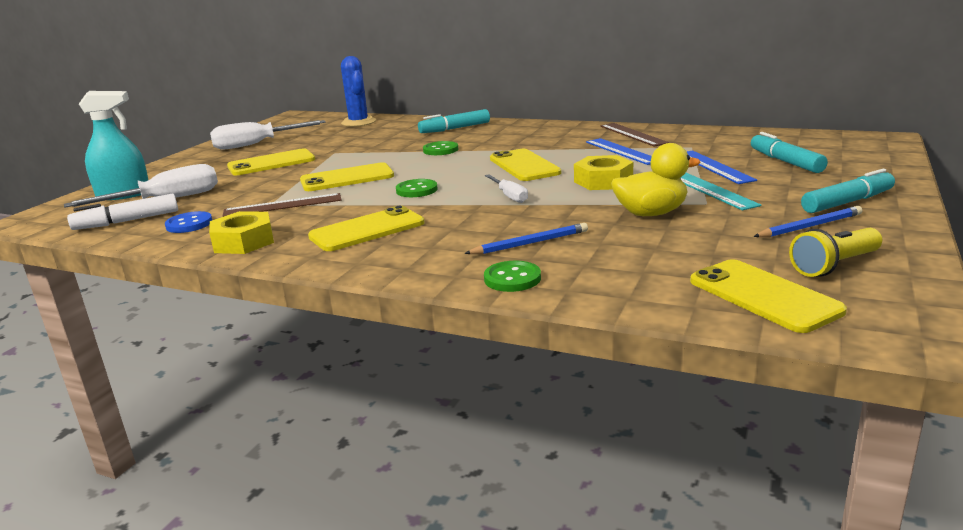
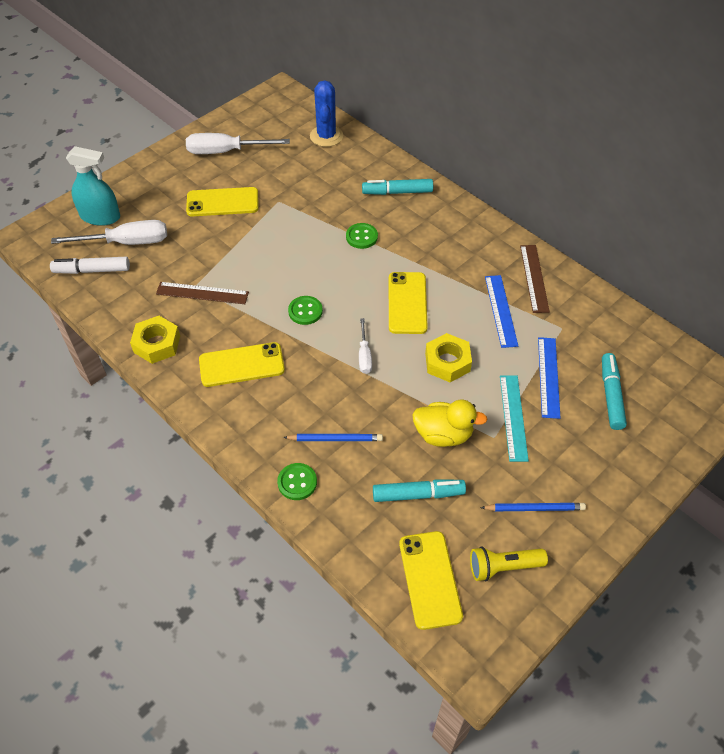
camera: 20 degrees right, 30 degrees up
(189, 224) = (130, 296): blue button -> none
(347, 178) = (266, 263): yellow phone -> none
(847, 202) = (593, 486): turquoise marker -> turquoise marker (418, 494)

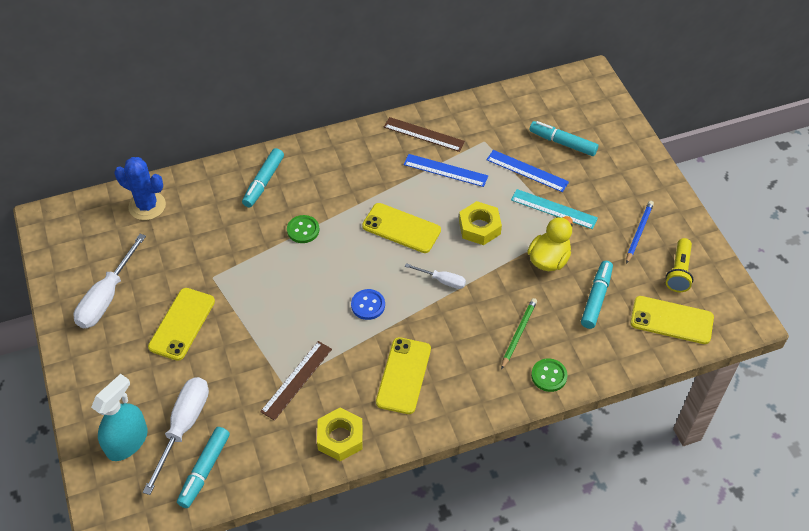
camera: 65 degrees left, 0 degrees up
(92, 270) = (204, 470): white marker -> turquoise marker
(305, 311) = (368, 305): green button -> blue button
(335, 439) = (518, 334): blue pencil -> green pencil

